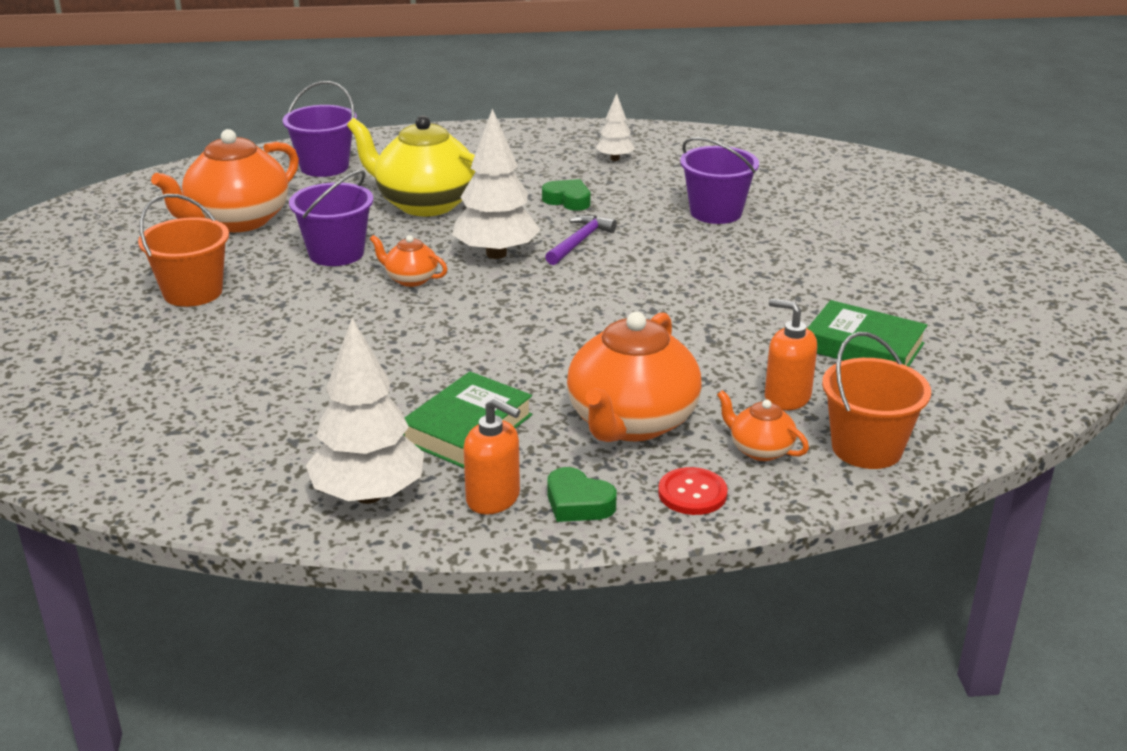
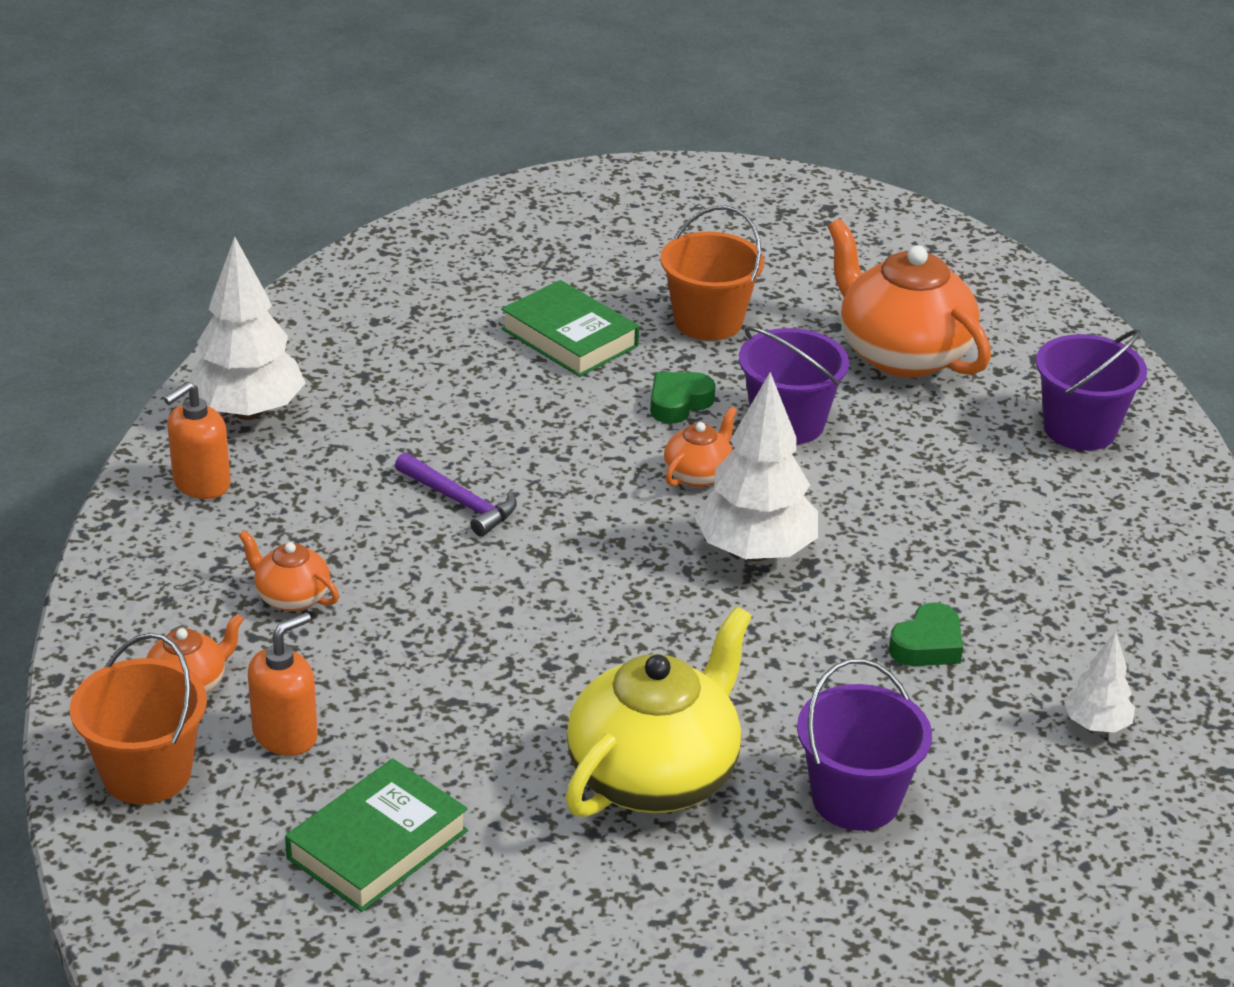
camera: 100 degrees right, 5 degrees up
(424, 204) = (934, 506): yellow teapot -> yellow teapot (655, 775)
(467, 428) = (336, 481): green book -> green book (569, 337)
(578, 503) = (164, 535): green heart -> green heart (678, 403)
(580, 241) = (778, 634): purple hammer -> purple hammer (460, 502)
(631, 422) = (291, 597): orange teapot -> orange teapot, size x0.47
(692, 493) = (137, 615): red button -> none

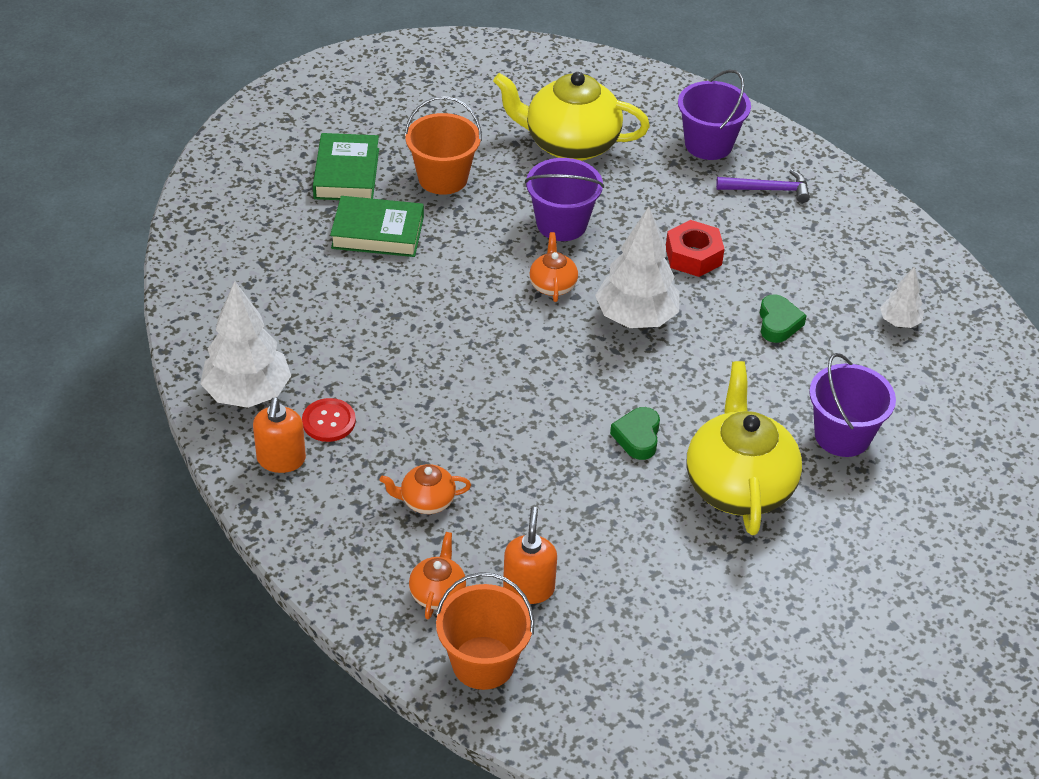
camera: 40 degrees left, 10 degrees up
(292, 476) = (329, 421): none -> red button
(377, 844) = (653, 619): green book -> green book (346, 173)
(460, 502) = (446, 380): purple hammer -> purple hammer (769, 190)
(678, 403) = (489, 243): green heart -> green heart (637, 437)
(901, 354) = (570, 144): orange teapot -> yellow teapot
(908, 527) = (693, 256): none -> red nut

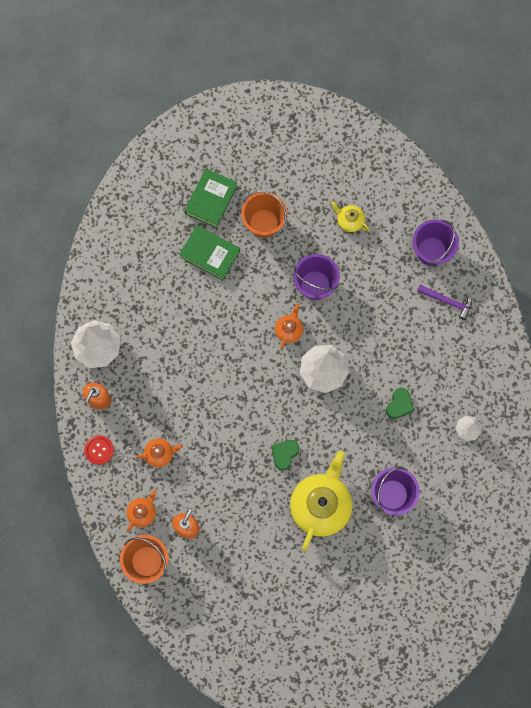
camera: 25 degrees right, 30 degrees up
(329, 421) = (131, 383): red button -> red button (99, 450)
(426, 501) = (160, 454): orange teapot -> orange teapot turned 150 degrees clockwise
(570, 144) = (349, 221): yellow teapot -> yellow teapot, size x0.47
(693, 256) = (377, 337): red nut -> none

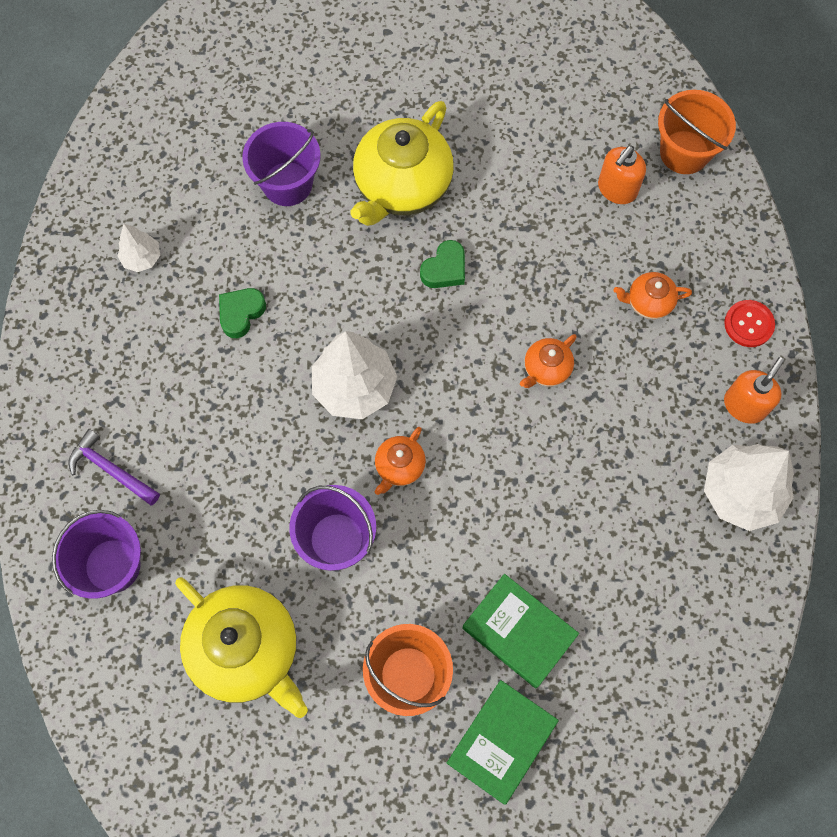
camera: 170 degrees left, 5 degrees down
(142, 512) = (685, 220): orange teapot -> orange teapot (546, 369)
(349, 221) = (247, 650): yellow teapot -> yellow teapot, size x2.12

